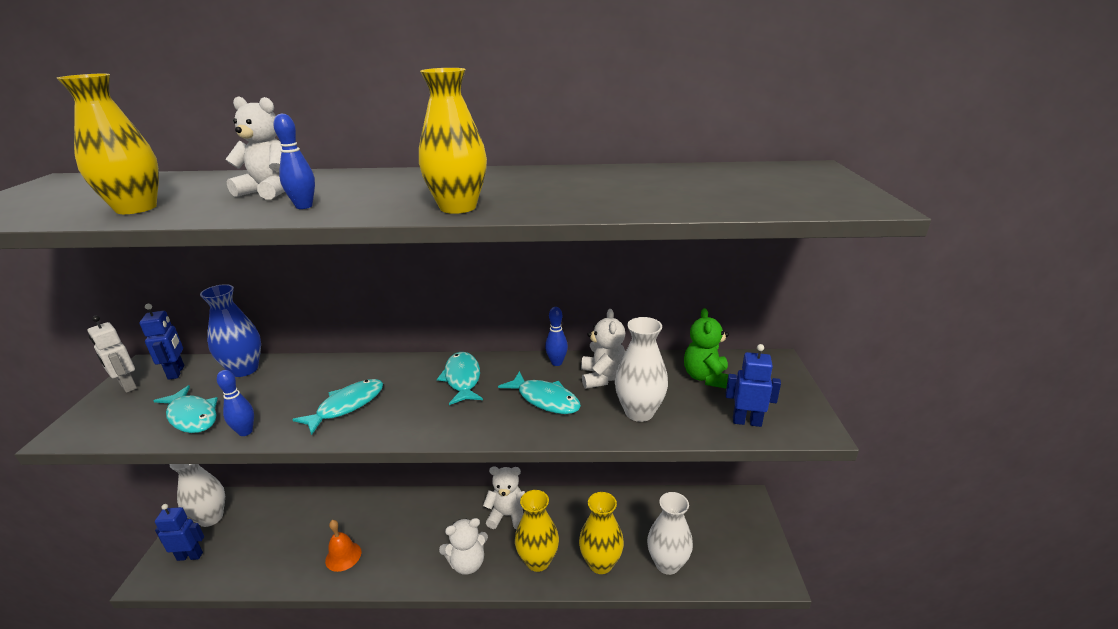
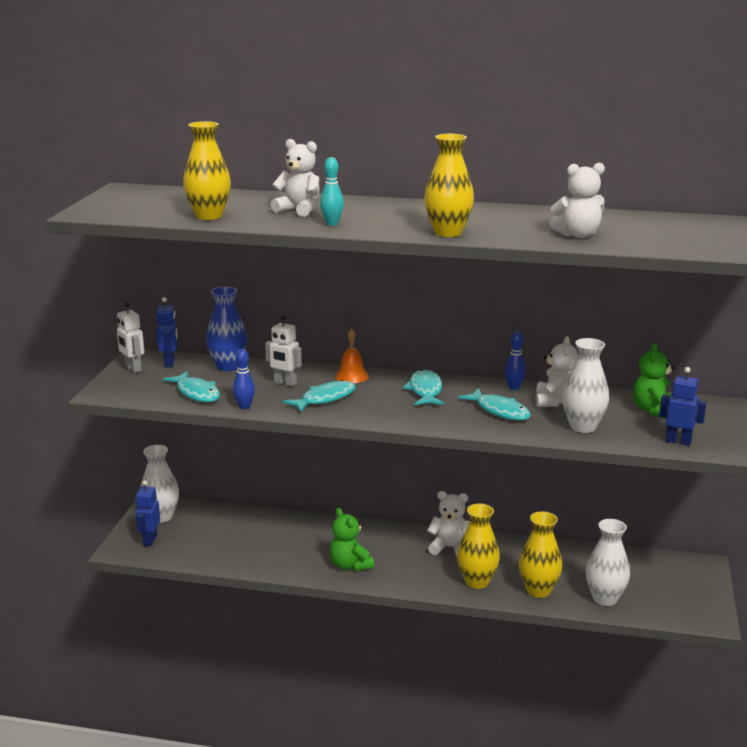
camera: 10 degrees right, 5 degrees down
(190, 556) = (150, 540): blue robot -> blue robot turned 90 degrees counterclockwise
(304, 206) = (332, 223): blue bowling pin -> turquoise bowling pin
(304, 387) = (285, 383): none -> white robot
(343, 556) = (291, 557): orange bell -> orange bell (351, 376)
(406, 558) = (350, 565): none -> green teddy bear
(467, 563) = (408, 575): white teddy bear -> white teddy bear (578, 235)

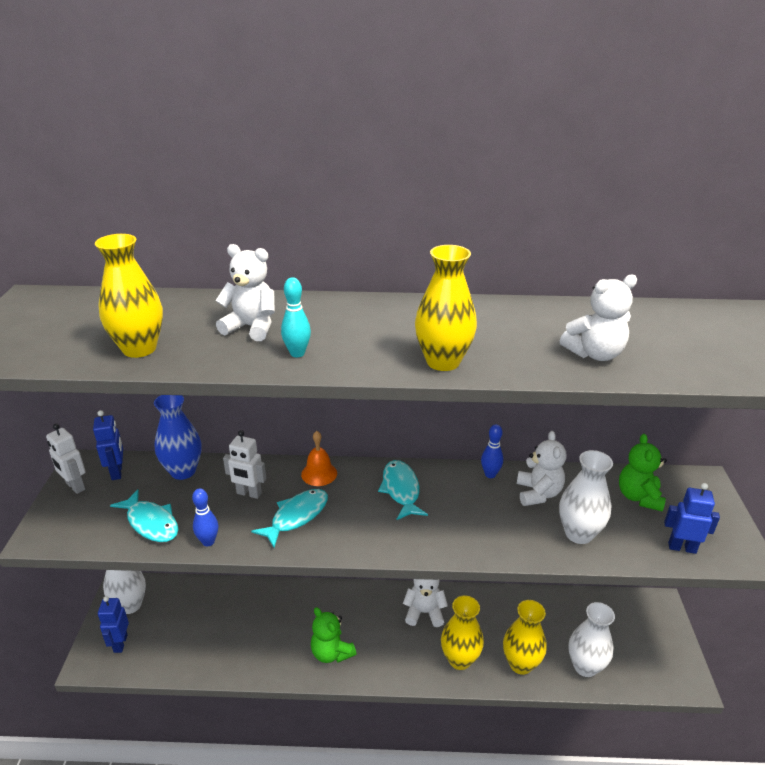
camera: 10 degrees left, 10 degrees up
(499, 411) = (486, 516): turquoise fish -> none

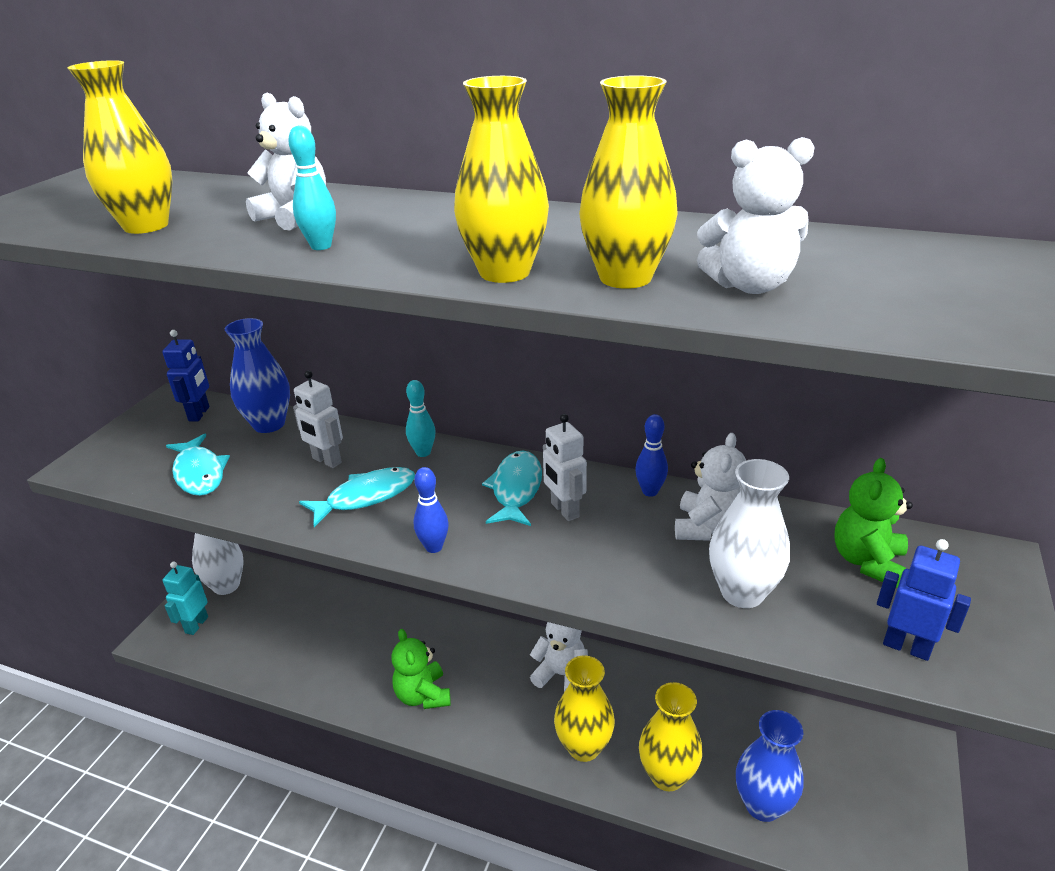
camera: 20 degrees right, 0 degrees up
(75, 486) = (148, 421): white robot -> white robot (564, 510)
(120, 643) = (196, 625): blue robot -> turquoise robot
(208, 542) = (247, 505): blue bowling pin -> blue bowling pin (434, 547)
(319, 473) = (423, 452): orange bell -> turquoise bowling pin
(520, 357) = (625, 278): none -> yellow vase
(585, 666) = (762, 805): white vase -> blue vase

